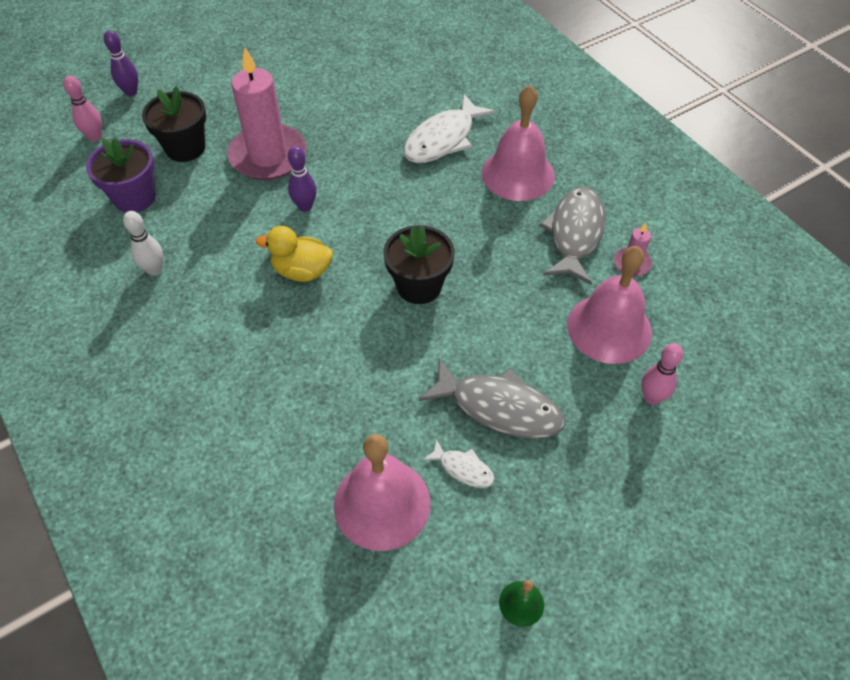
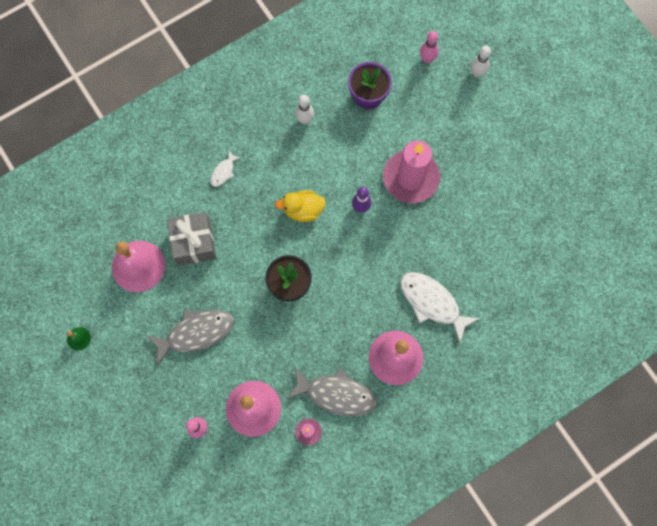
camera: 90 degrees right, 20 degrees up
(131, 92) = (477, 73): purple bowling pin -> white bowling pin
(185, 148) = (417, 121): black flower pot -> none
(302, 271) = (303, 210): yellow duck -> yellow duck turned 105 degrees counterclockwise
(344, 416) = (194, 243): none -> grey gift
(463, 468) = (157, 310): white fish -> white fish (223, 172)
(499, 408) = (196, 333): grey fish -> grey fish turned 135 degrees counterclockwise

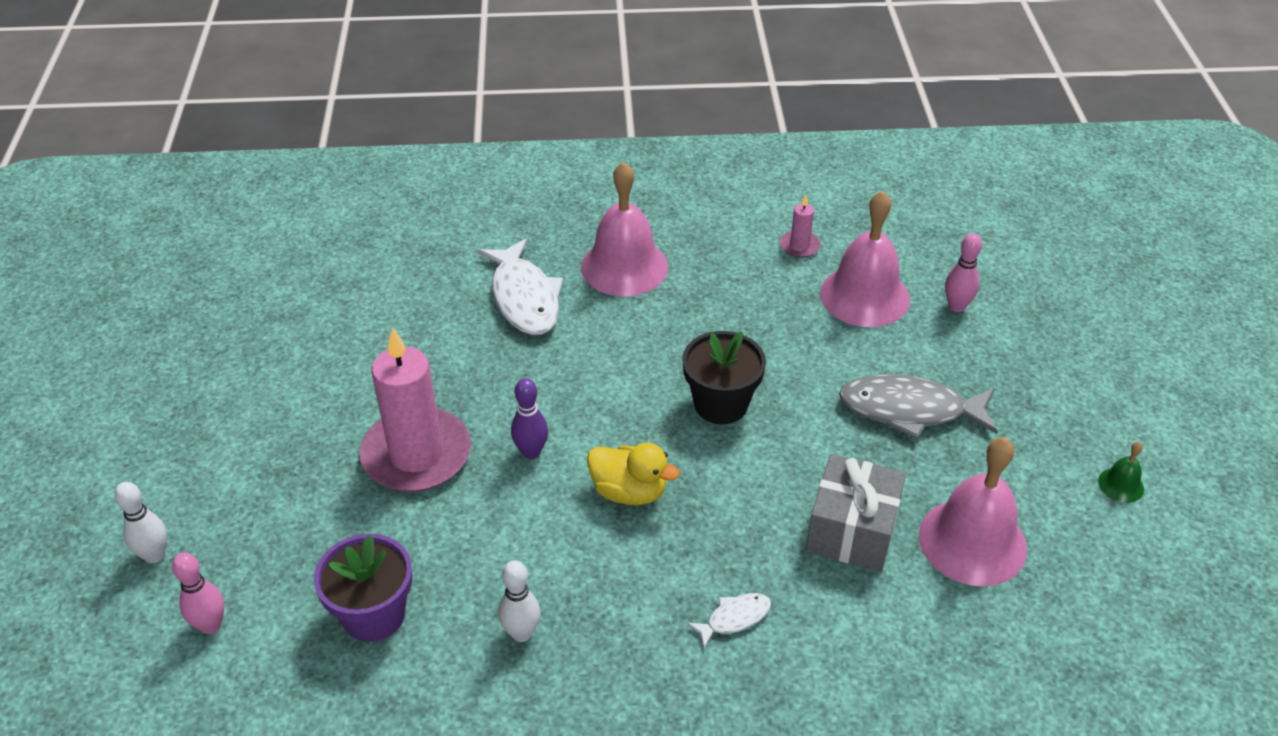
camera: 150 degrees left, 30 degrees down
(336, 394) = (735, 264): grey fish -> none

